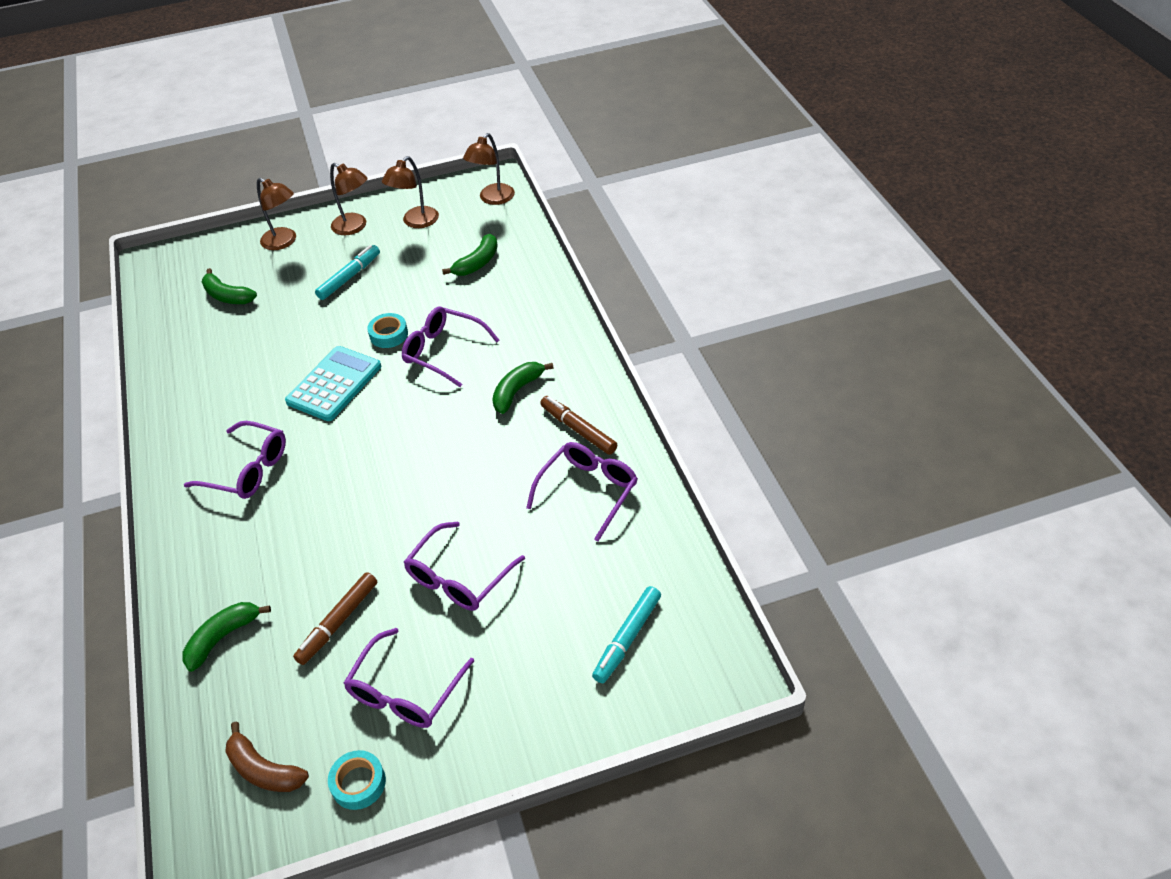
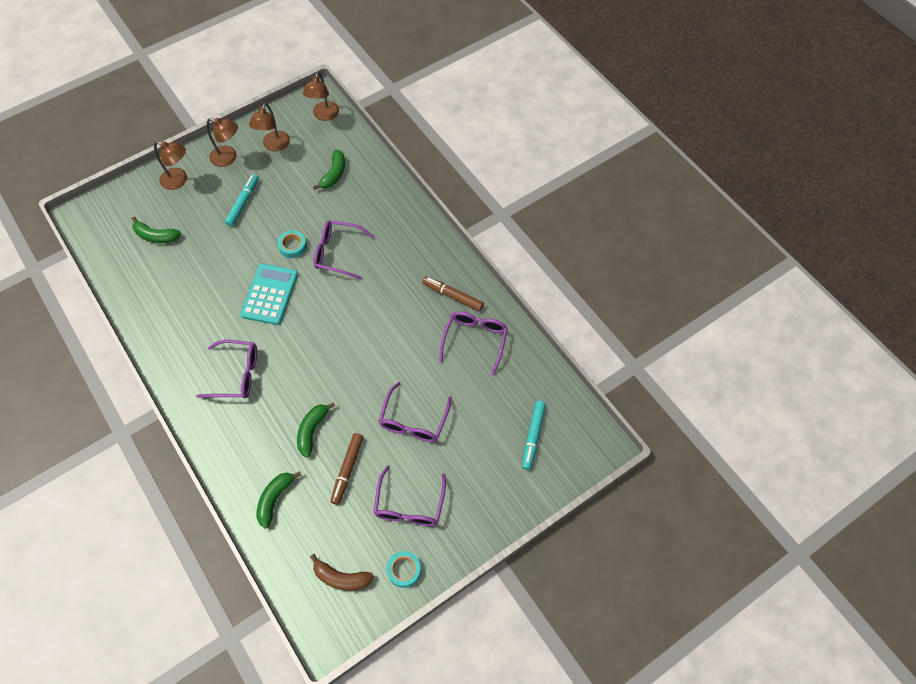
camera: 20 degrees left, 15 degrees up
(517, 391) = (401, 274): green banana -> green banana (312, 431)

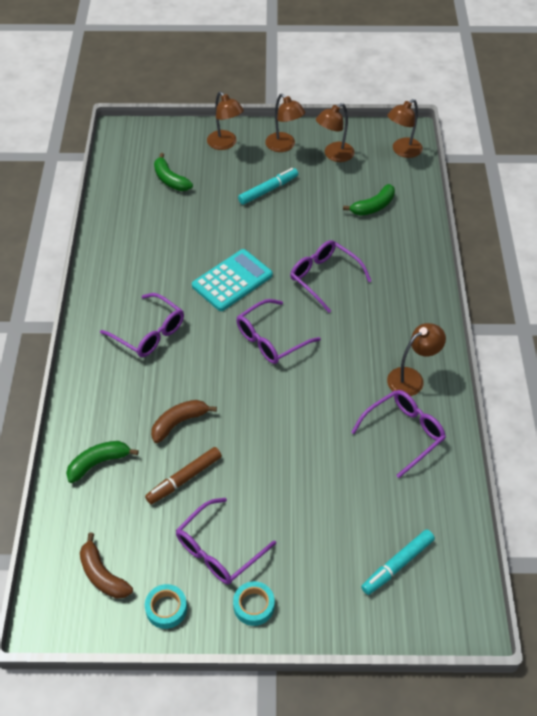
camera: 35 degrees right, 10 degrees down
(293, 246) = (285, 250): turquoise tape -> turquoise tape (254, 606)
(312, 431) = (179, 423): green banana -> brown banana
(413, 420) = (283, 472): purple glasses -> purple glasses (271, 339)
(453, 296) = (411, 378): brown marker -> brown lamp

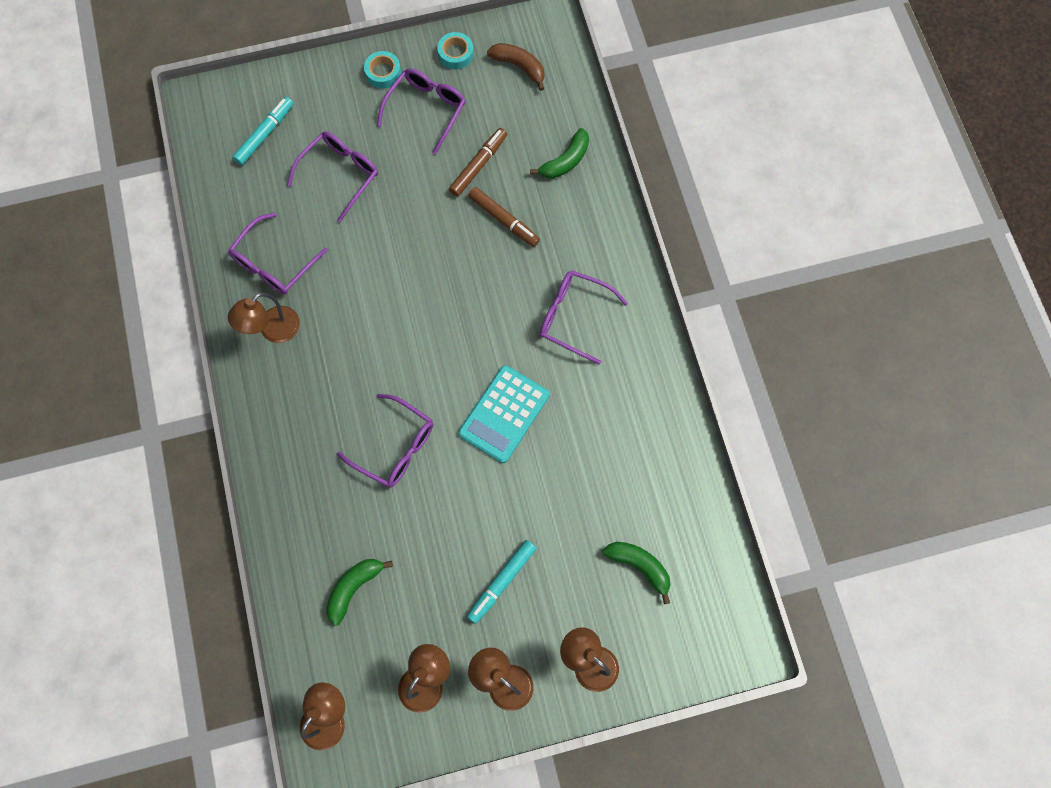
camera: 165 degrees right, 20 degrees up
(179, 423) = (503, 220): brown banana -> brown marker
(271, 339) = (436, 342): purple glasses -> purple glasses (340, 175)

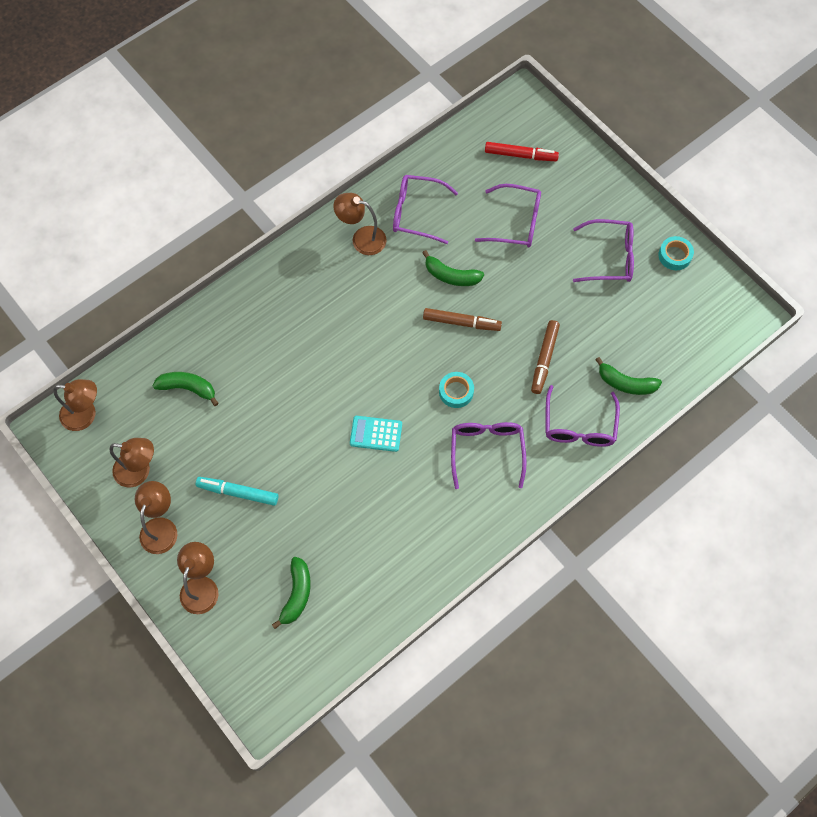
camera: 65 degrees right, 5 degrees down
(265, 134) = (520, 155): turquoise marker -> red marker
(366, 263) = (451, 276): none -> green banana
(383, 73) = (624, 211): turquoise tape -> turquoise tape (456, 392)
(395, 447) = (310, 366): purple glasses -> purple glasses (579, 426)
(478, 165) = (583, 318): brown marker -> brown marker (461, 322)
(504, 414) = (376, 434): turquoise calculator -> turquoise calculator, size x0.64
(519, 67) = (693, 309): brown banana -> none

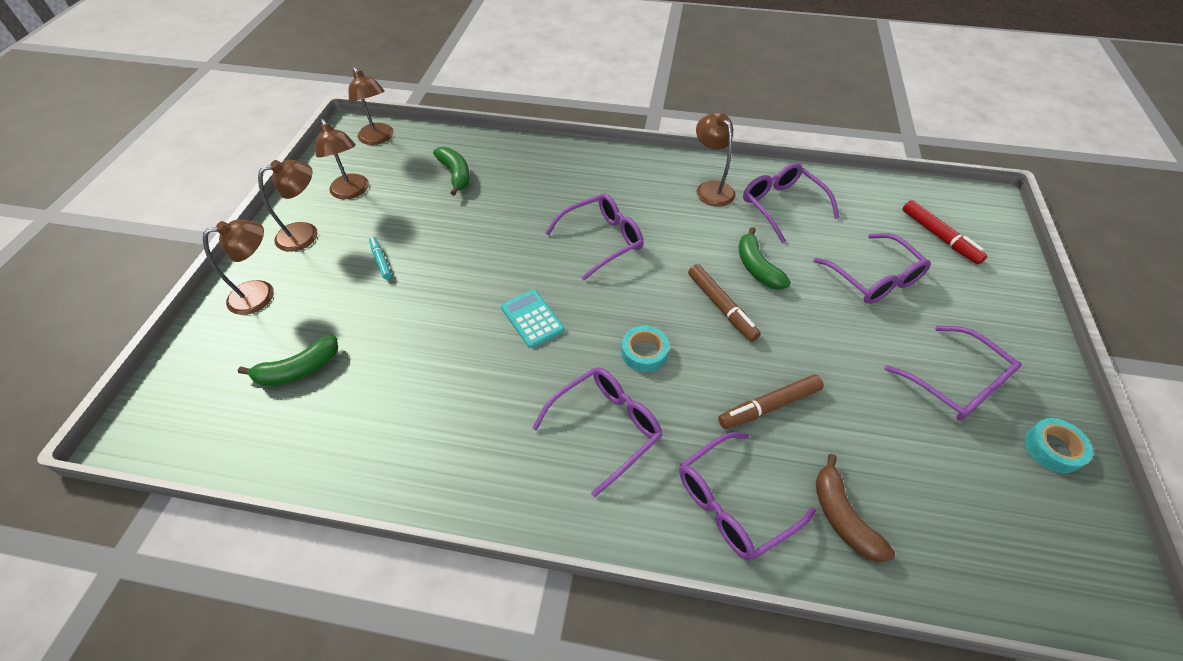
camera: 50 degrees right, 15 degrees down
(238, 492) = (381, 260): turquoise marker -> turquoise marker, size x0.61
(347, 344) = (602, 240): none -> purple glasses
(626, 383) = (842, 517): green banana -> brown banana

